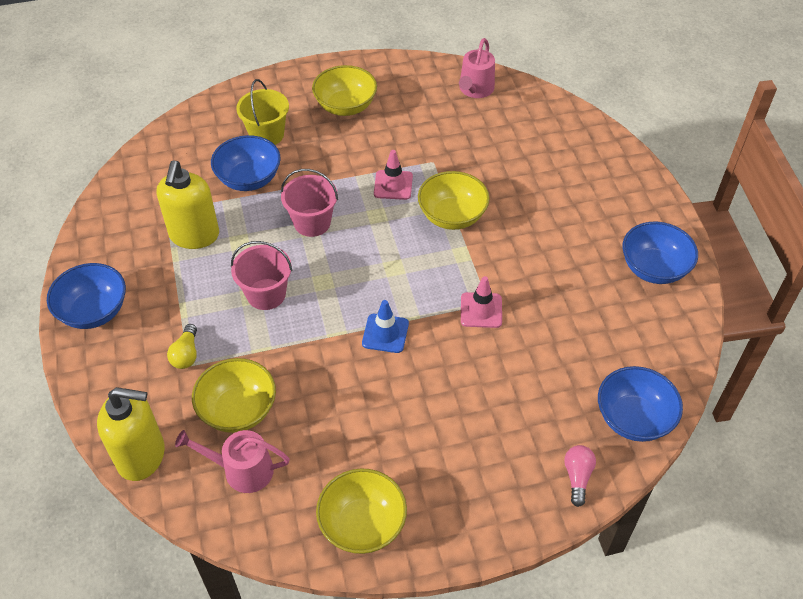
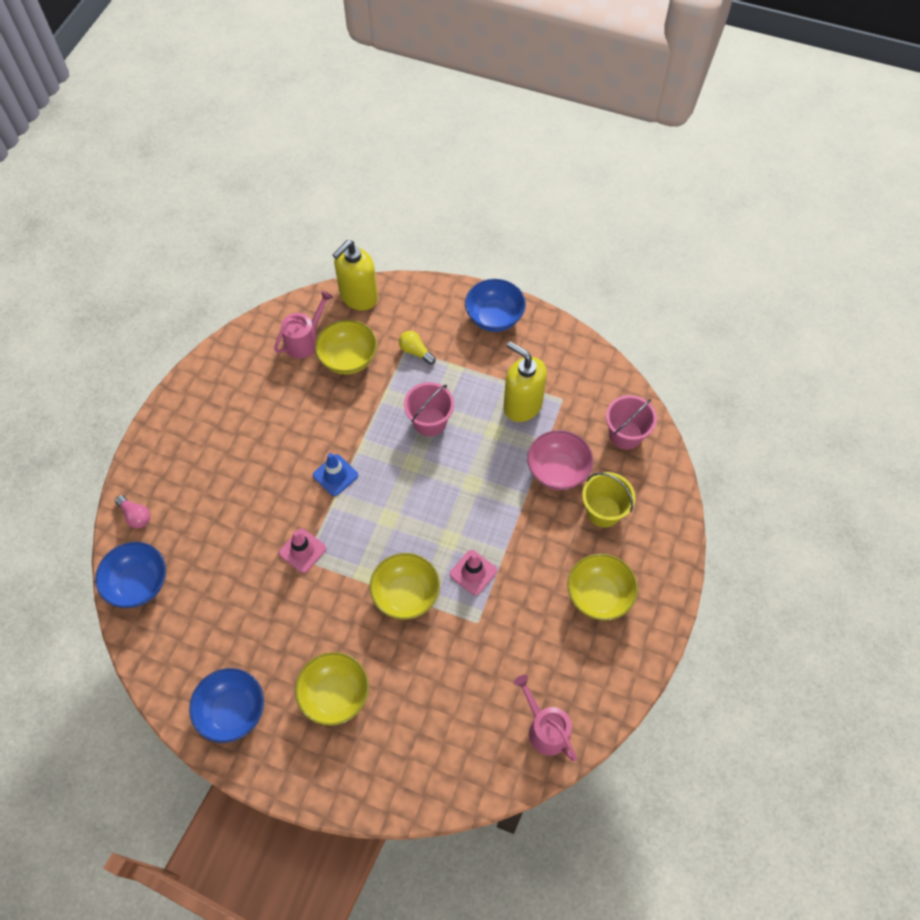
camera: 125 degrees right, 10 degrees up
(249, 179) = (558, 471): blue bowl -> pink bowl
(312, 222) = (476, 489): pink bucket -> pink bucket (625, 434)
(362, 524) = (216, 381): yellow bowl -> yellow bowl (335, 695)

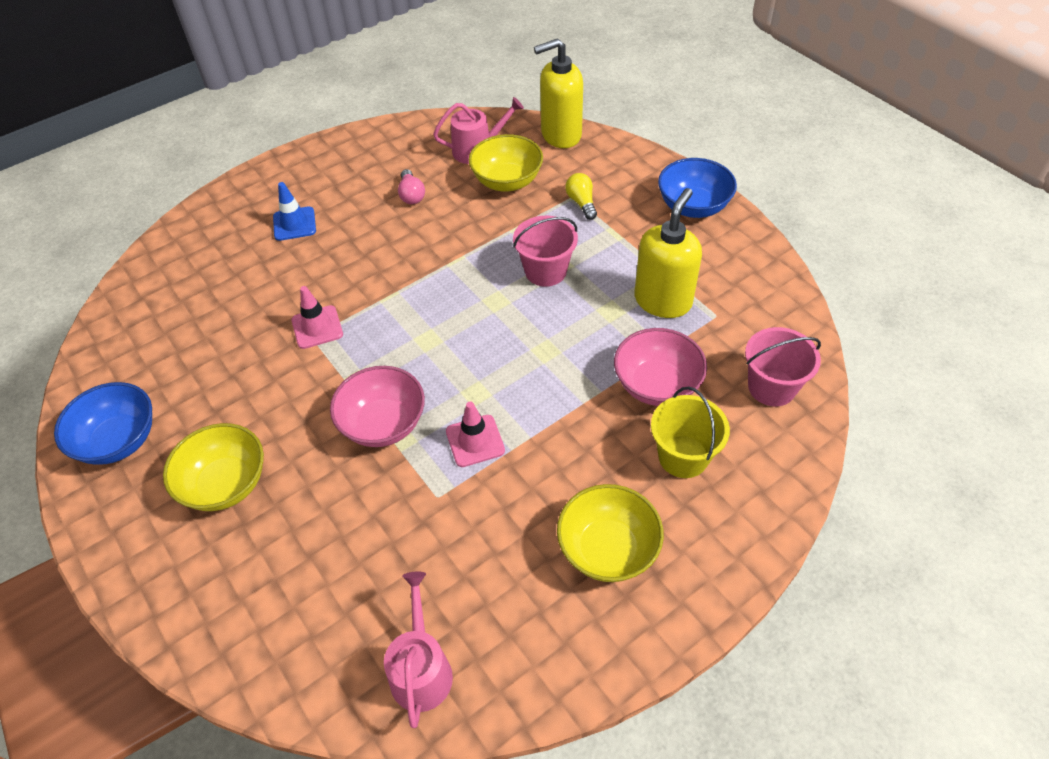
camera: 35 degrees right, 10 degrees down
(136, 516) = (200, 224): pink light bulb -> pink light bulb (411, 195)
(138, 583) = (149, 280): blue bowl -> none
(335, 475) = (408, 275): blue traffic cone -> blue traffic cone (294, 224)
(406, 595) = (383, 424): yellow bowl -> pink bowl
(522, 405) = (663, 301): yellow soap dispenser -> yellow soap dispenser turned 45 degrees clockwise

